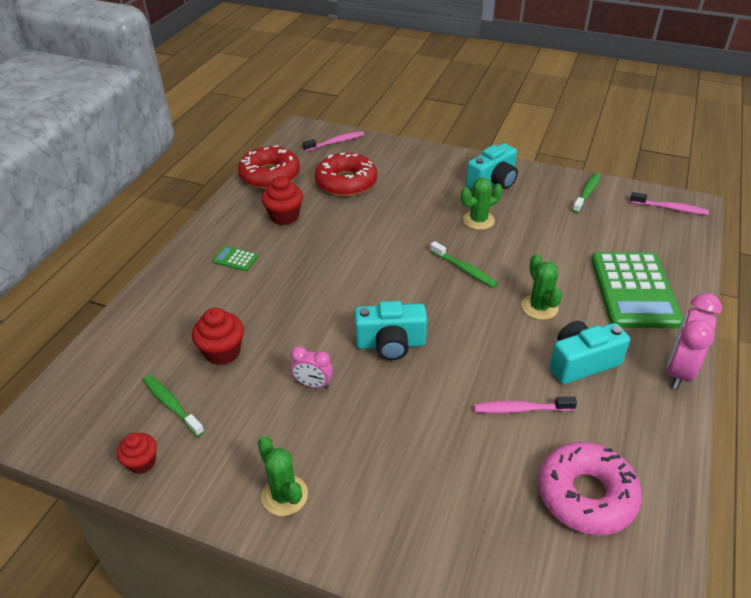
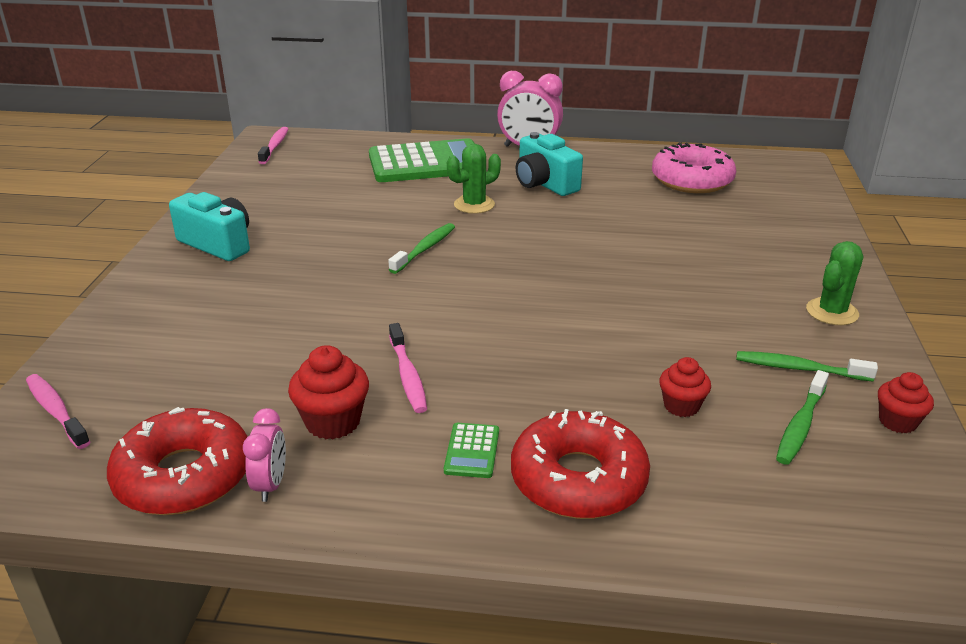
camera: 105 degrees left, 10 degrees down
(222, 352) = (681, 406): red cupcake -> red cupcake, size x0.66
(313, 384) = (680, 322): pink clock -> pink clock (271, 484)
(346, 182) = (215, 372): red donut -> red donut (578, 479)
(390, 344) = (582, 281): turquoise camera -> none
(478, 220) = (315, 248): green cactus -> none
(520, 409) = (623, 207): pink toothbrush -> pink toothbrush (408, 375)
(587, 193) = (244, 186): green toothbrush -> green toothbrush (799, 368)

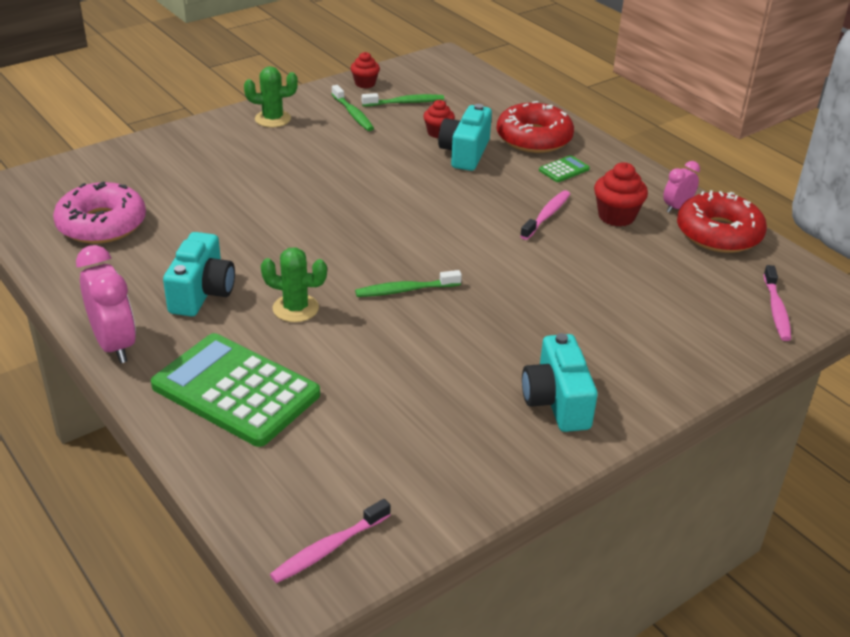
camera: 135 degrees left, 5 degrees up
(605, 398) = (465, 153): none -> turquoise camera

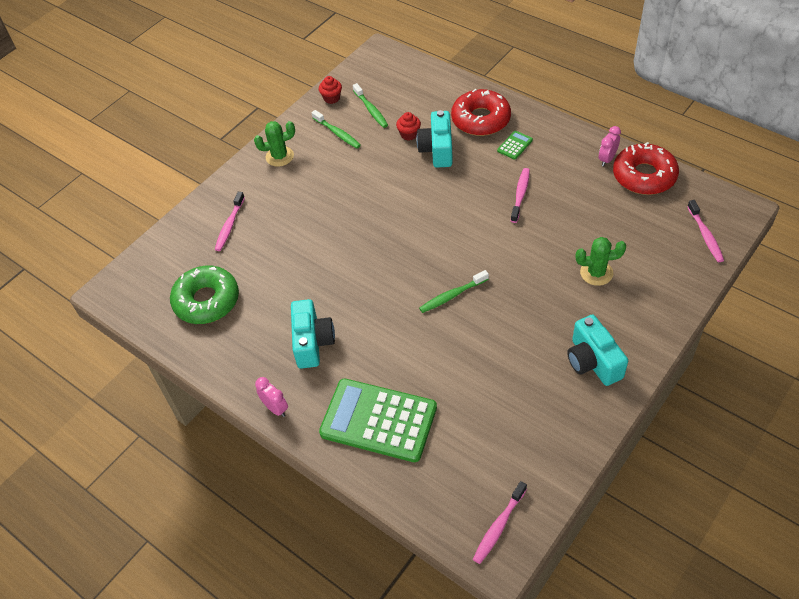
camera: 10 degrees left, 15 degrees up
(102, 224) = (206, 301): pink donut -> green donut
(114, 345) = (275, 408): pink clock -> pink clock, size x0.57
(174, 165) = (229, 226): none -> pink toothbrush
(295, 308) = (384, 336): green cactus -> green cactus (596, 273)
(405, 103) = (371, 110): green toothbrush -> green toothbrush turned 90 degrees clockwise
(616, 216) = (569, 181): red cupcake -> none

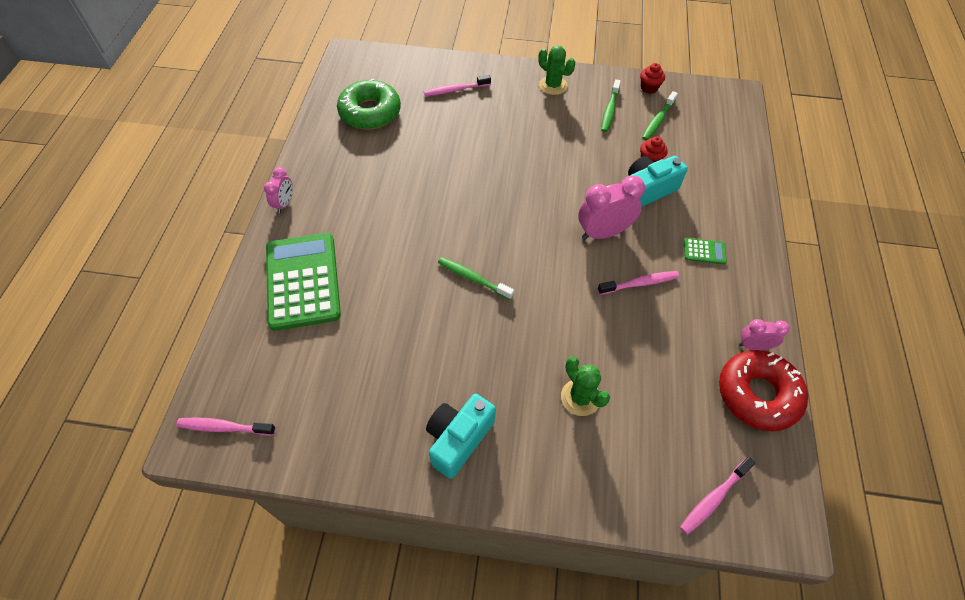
camera: 55 degrees right, 5 degrees up
(312, 342) = (363, 198): turquoise camera -> none
(460, 194) = (603, 233): none -> pink clock
(481, 119) = (716, 208): red donut -> none

